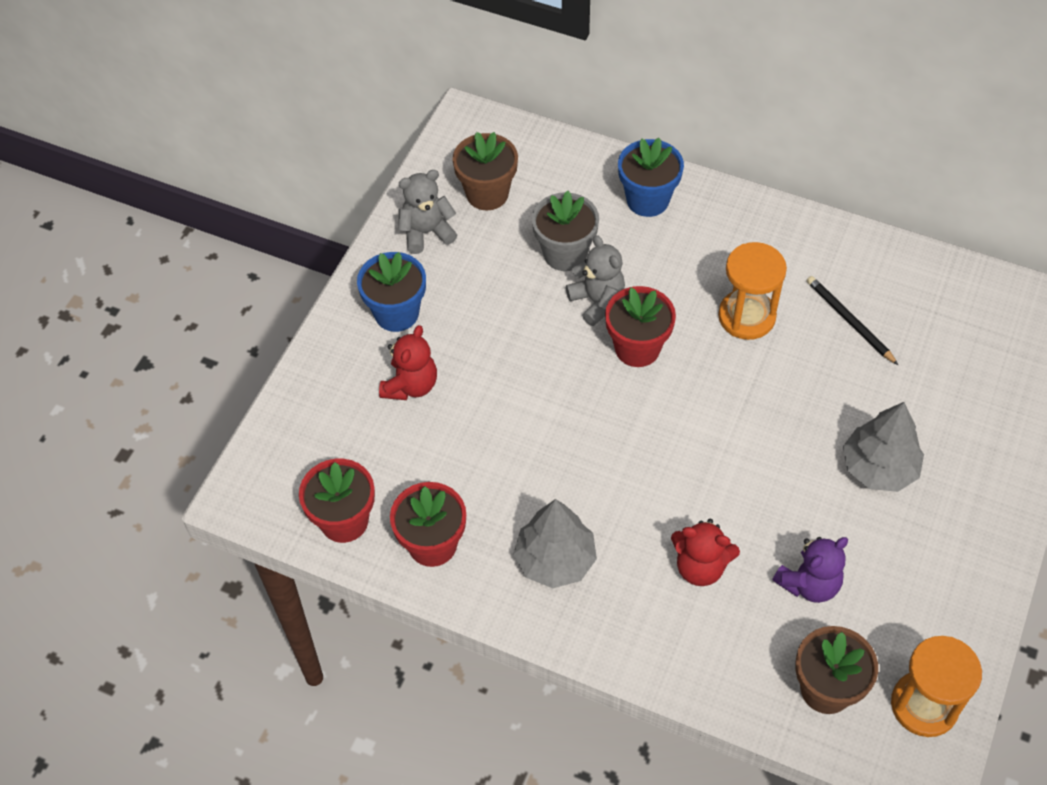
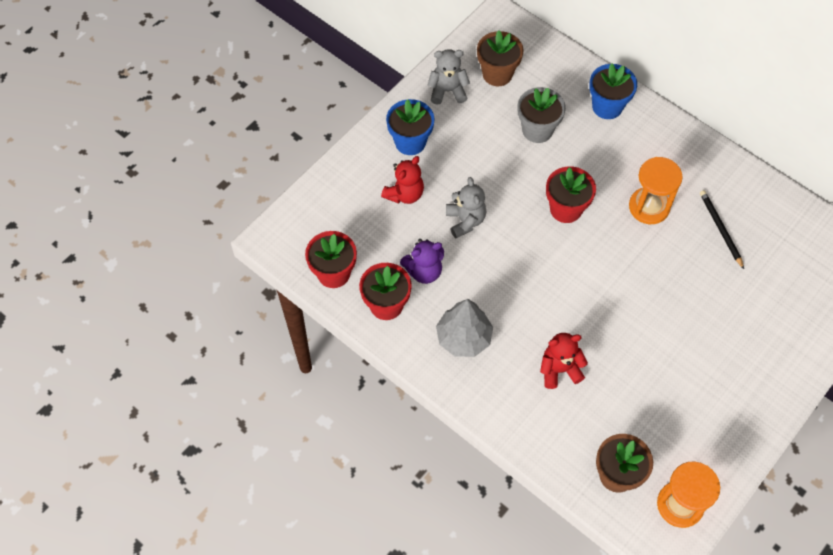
camera: 15 degrees right, 5 degrees up
(597, 301) = (548, 169): grey teddy bear -> grey teddy bear (465, 221)
(700, 567) = (559, 369): red teddy bear -> red teddy bear turned 135 degrees clockwise
(809, 583) = (629, 402): purple teddy bear -> purple teddy bear (424, 271)
(879, 468) = (705, 337): grey tree -> none

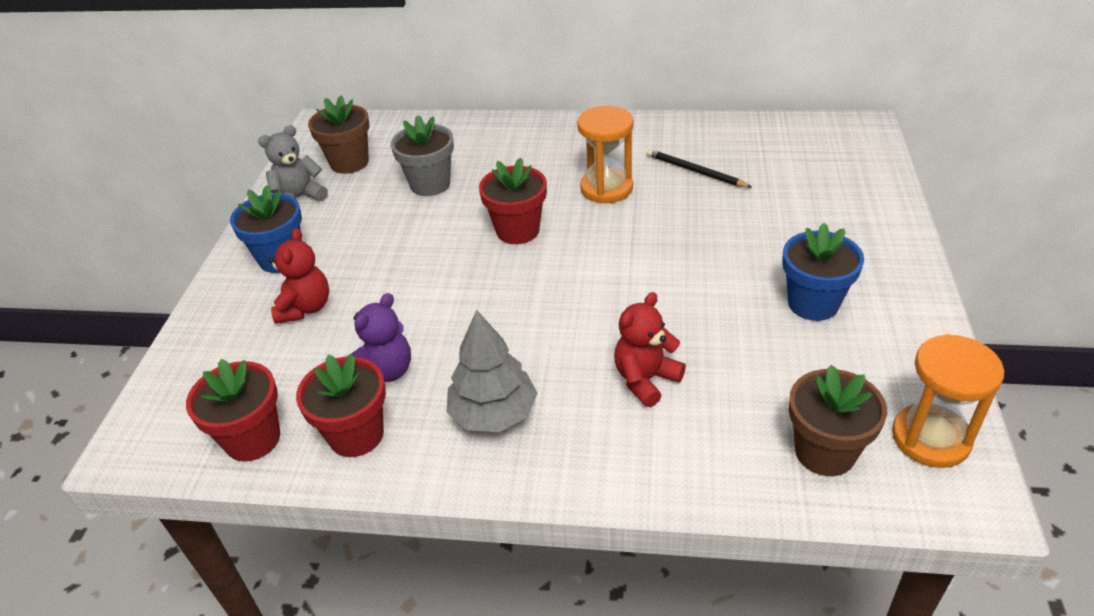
camera: 30 degrees left, 20 degrees down
(465, 221) = (404, 296): grey teddy bear -> none
(607, 106) = (491, 137): blue flower pot -> blue flower pot (813, 303)

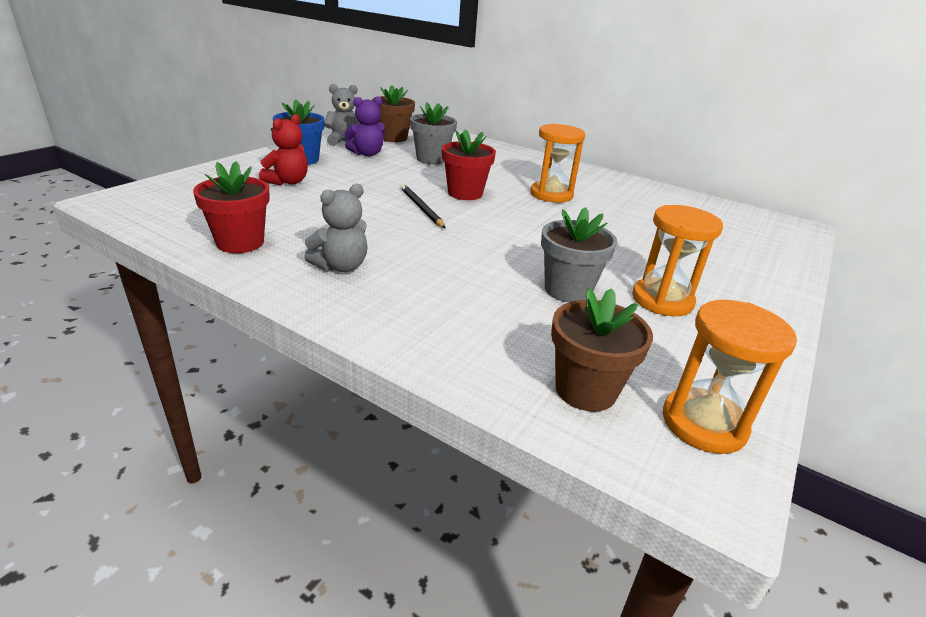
camera: 20 degrees right, 10 degrees down
(252, 439) = (178, 222): red flower pot -> none
(385, 371) = (298, 222): purple teddy bear -> purple teddy bear (367, 154)
(493, 414) = (341, 266): grey tree -> grey teddy bear
(645, 379) = (474, 290): red teddy bear -> none
(695, 171) = (629, 207): black pencil -> black pencil (421, 208)
(726, 333) = (568, 290): none -> grey flower pot
(813, 303) = (662, 300): blue flower pot -> orange hourglass

